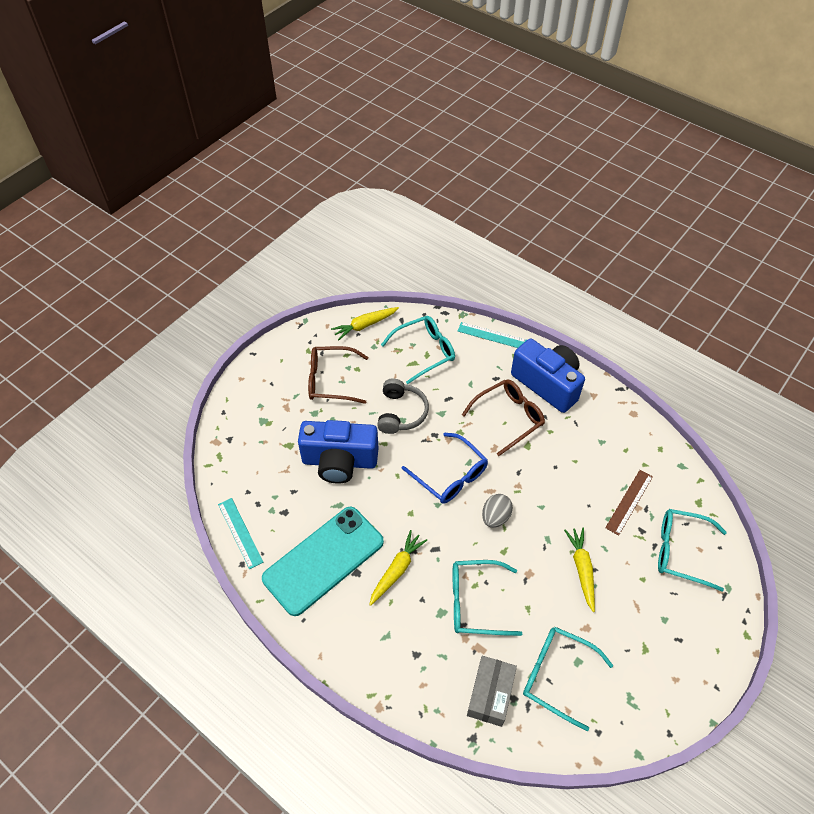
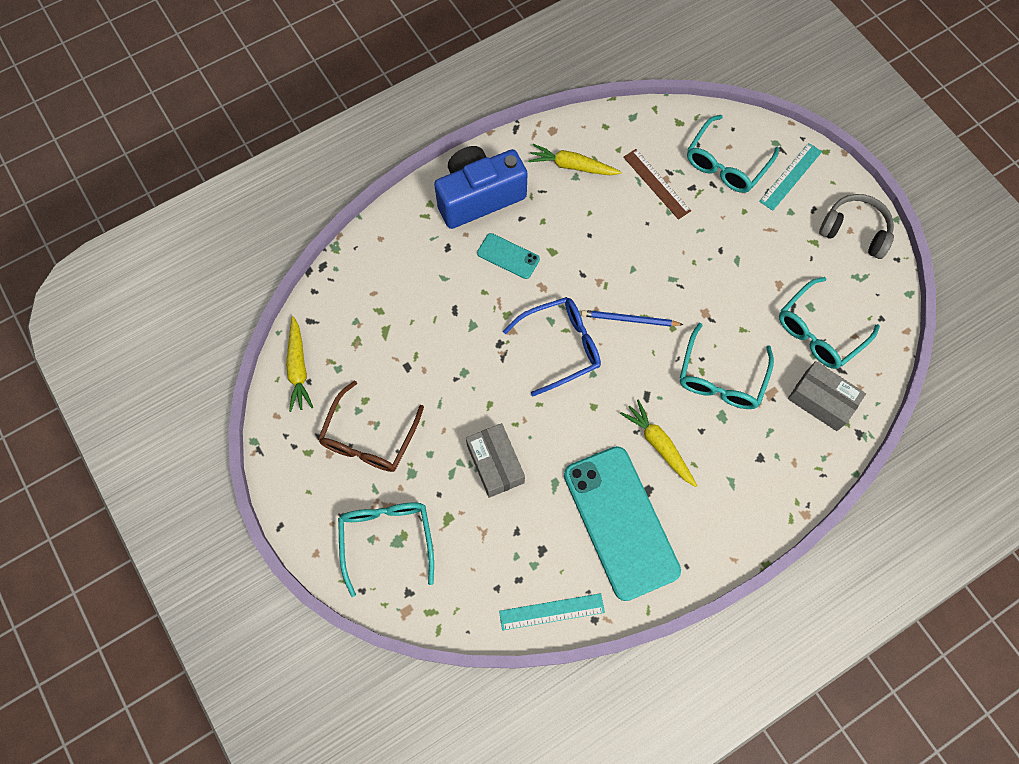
camera: 70 degrees left, 15 degrees up
(339, 461) = (495, 464): blue camera -> grey box
(401, 413) = (453, 370): grey headphones -> grey headphones (854, 231)
(424, 352) = (373, 312): turquoise glasses -> turquoise glasses (387, 539)
(492, 335) = (383, 227): turquoise ruler -> turquoise ruler (790, 176)
(495, 517) = (629, 319): grey egg -> blue pencil
(508, 418) = (508, 256): brown glasses -> turquoise phone
(581, 569) = (716, 261): yellow carrot -> yellow carrot (572, 166)

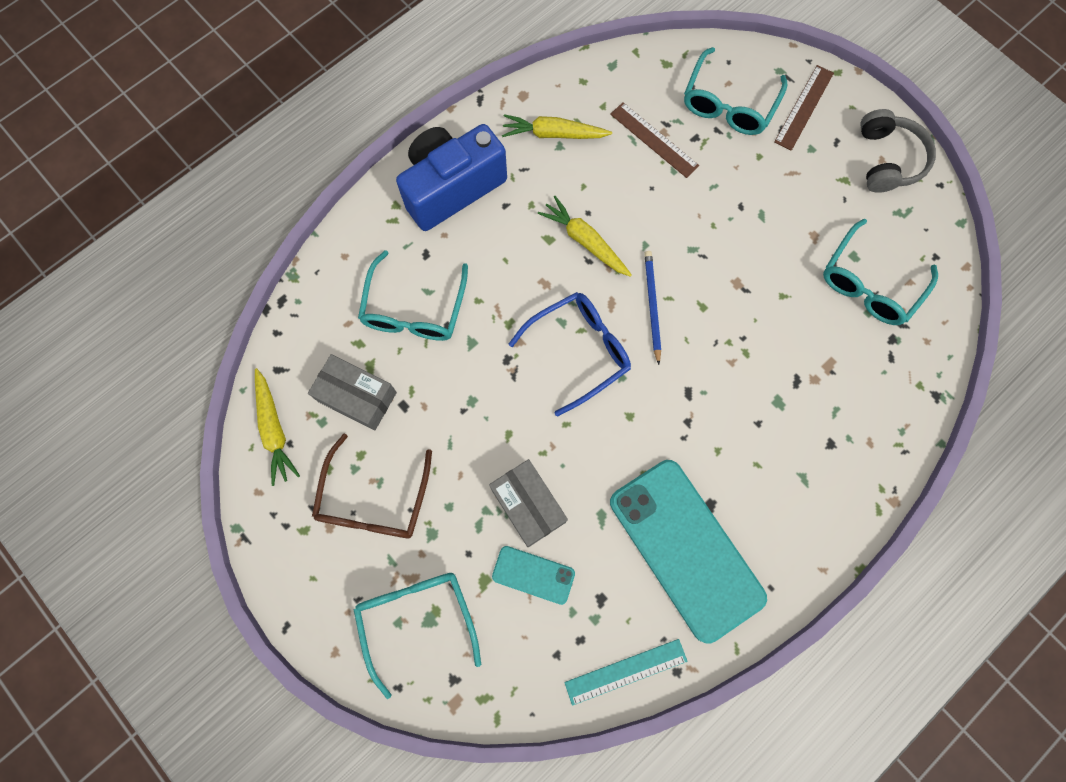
camera: 10 degrees left, 5 degrees up
(508, 256) = (498, 253): turquoise phone -> turquoise phone (533, 574)
(629, 319) = (652, 305): blue pencil -> blue pencil turned 90 degrees clockwise
(659, 445) = (713, 449): yellow carrot -> yellow carrot (585, 241)
(721, 377) = (769, 356): turquoise glasses -> turquoise glasses (414, 309)
(790, 176) = (804, 107): turquoise ruler -> brown ruler
(821, 400) = (886, 364): grey box -> grey box (357, 396)
(854, 231) = (887, 160): grey headphones -> grey headphones turned 75 degrees clockwise

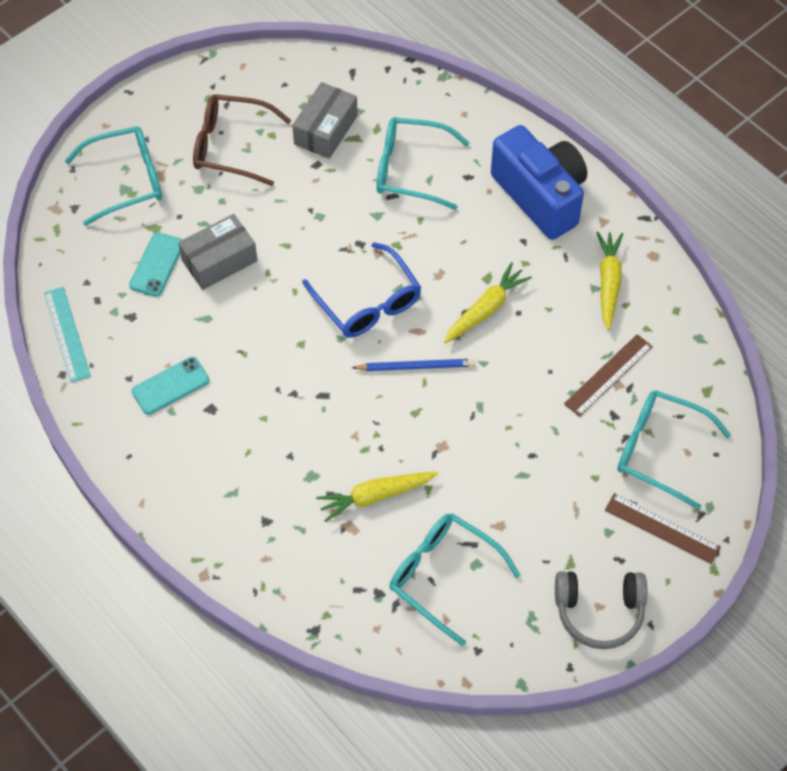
camera: 90 degrees right, 15 degrees down
(274, 429) = (297, 73): yellow carrot -> yellow carrot (375, 496)
(685, 549) = (170, 386): turquoise phone -> turquoise phone, size x0.45

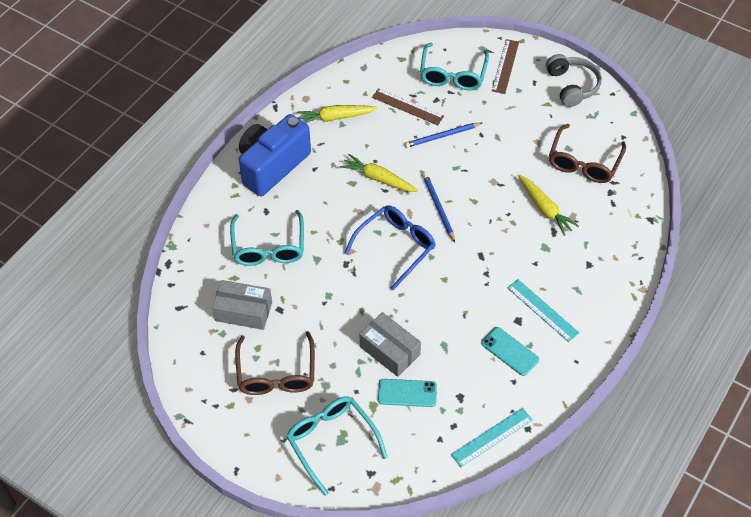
camera: 105 degrees left, 5 degrees down
(215, 441) = (542, 310): none -> turquoise ruler
(443, 576) = (584, 162): turquoise glasses -> brown glasses
(541, 404) = (442, 136): none -> blue pencil

